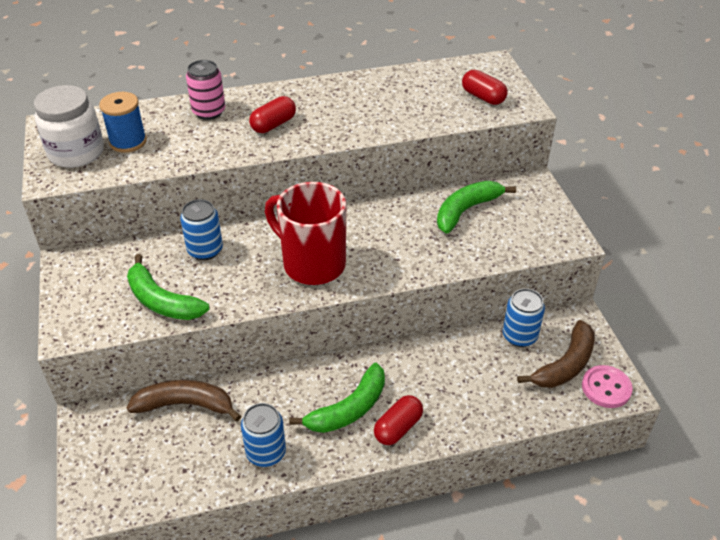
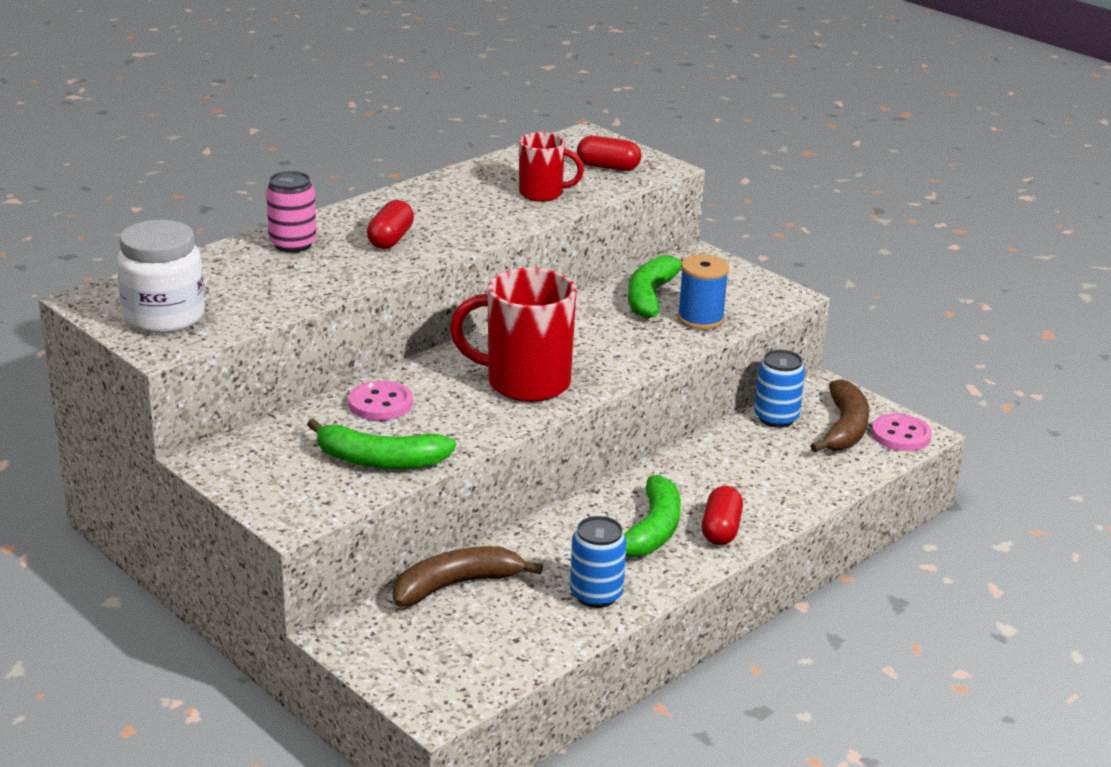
camera: 30 degrees left, 15 degrees down
(128, 142) = (221, 292): blue spool -> blue spool (700, 319)
(205, 250) = (380, 403): blue can -> pink button
(413, 110) = (543, 194): none -> red mug

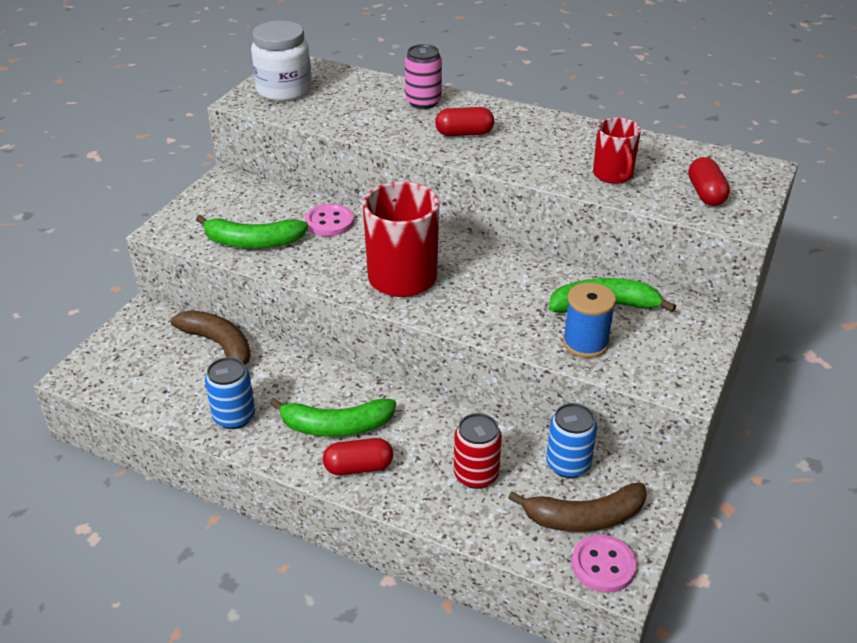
camera: 70 degrees right, 10 degrees up
(379, 460) = (252, 242): green banana -> green banana turned 75 degrees counterclockwise
(765, 467) = (476, 475): none -> red can

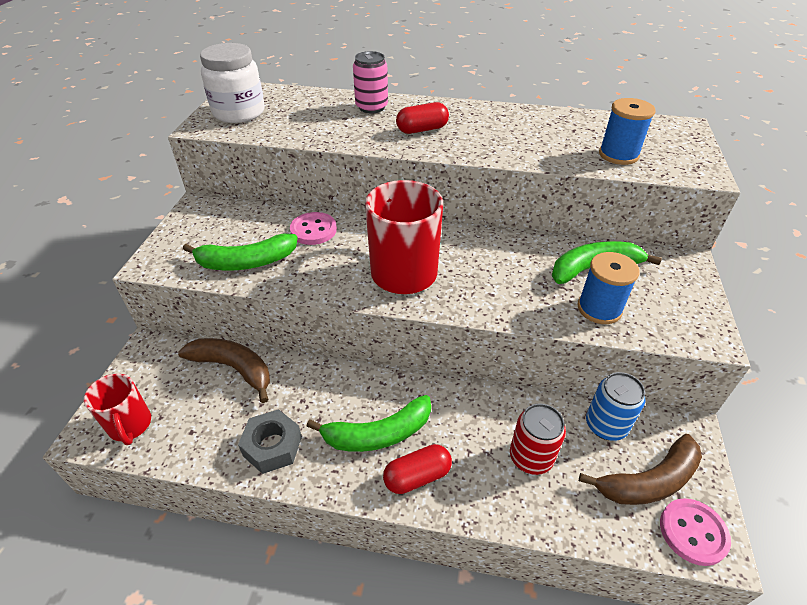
camera: 15 degrees left, 5 degrees up
(234, 417) = (272, 446): blue can -> grey nut
(613, 175) = (571, 148): red mug -> red mug (130, 426)
(660, 189) = (618, 155): none -> blue spool
(706, 194) = (657, 153): red capsule -> none

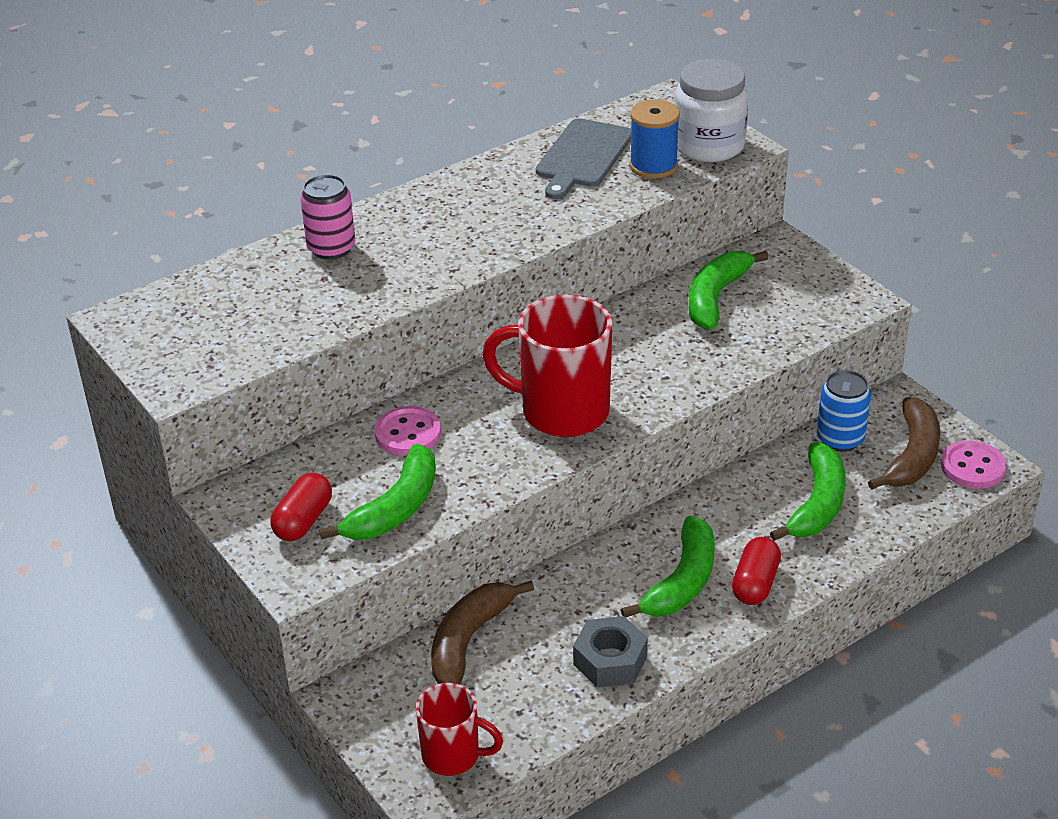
camera: 45 degrees left, 5 degrees down
(234, 368) = (469, 640): brown banana -> brown banana turned 45 degrees counterclockwise
(239, 112) = (185, 344): white jar -> white jar (709, 146)
(422, 129) = (433, 243): red capsule -> red capsule (303, 520)
(531, 457) = (817, 504): red can -> green banana
(579, 130) = (583, 156): none -> grey cutting board
(599, 309) = (764, 330): blue spool -> none

